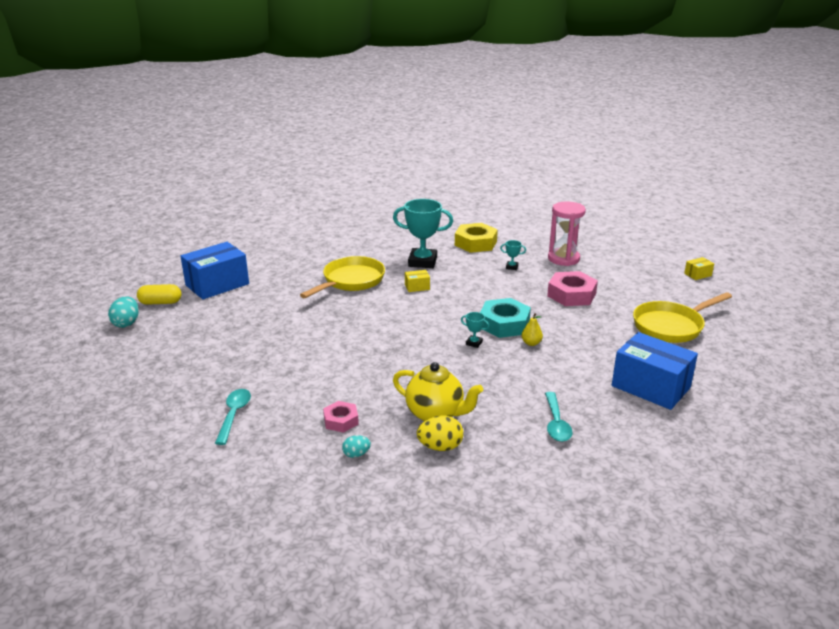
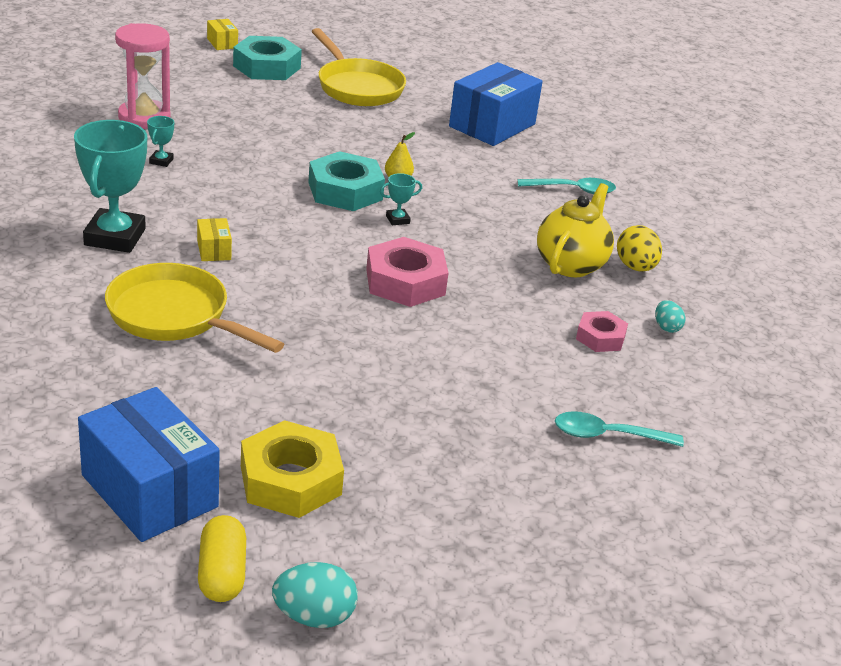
camera: 95 degrees left, 5 degrees up
(474, 343) = (397, 219): turquoise trophy -> turquoise trophy turned 45 degrees clockwise
(475, 243) = (54, 180): yellow nut -> yellow nut (290, 480)
(571, 295) = (264, 131): pink nut -> pink nut (405, 282)
(673, 291) = (267, 67): none -> turquoise nut

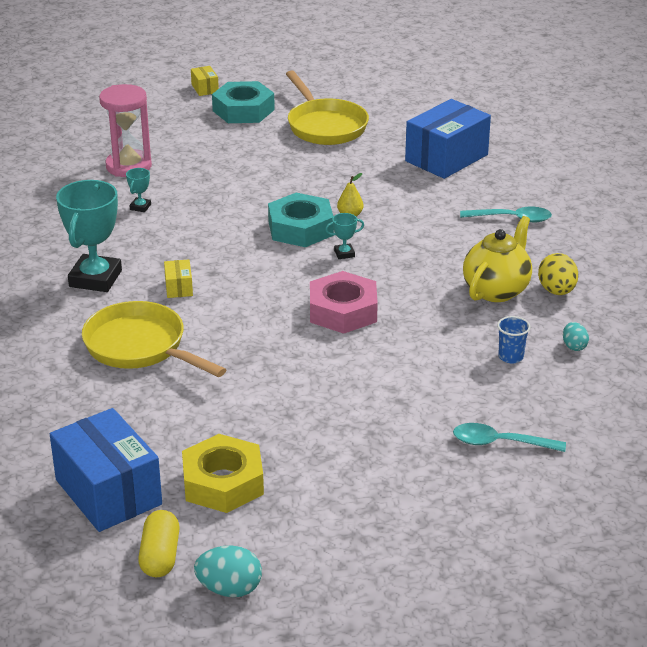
camera: 10 degrees right, 0 degrees up
(600, 337) = (511, 357): pink nut -> blue cup

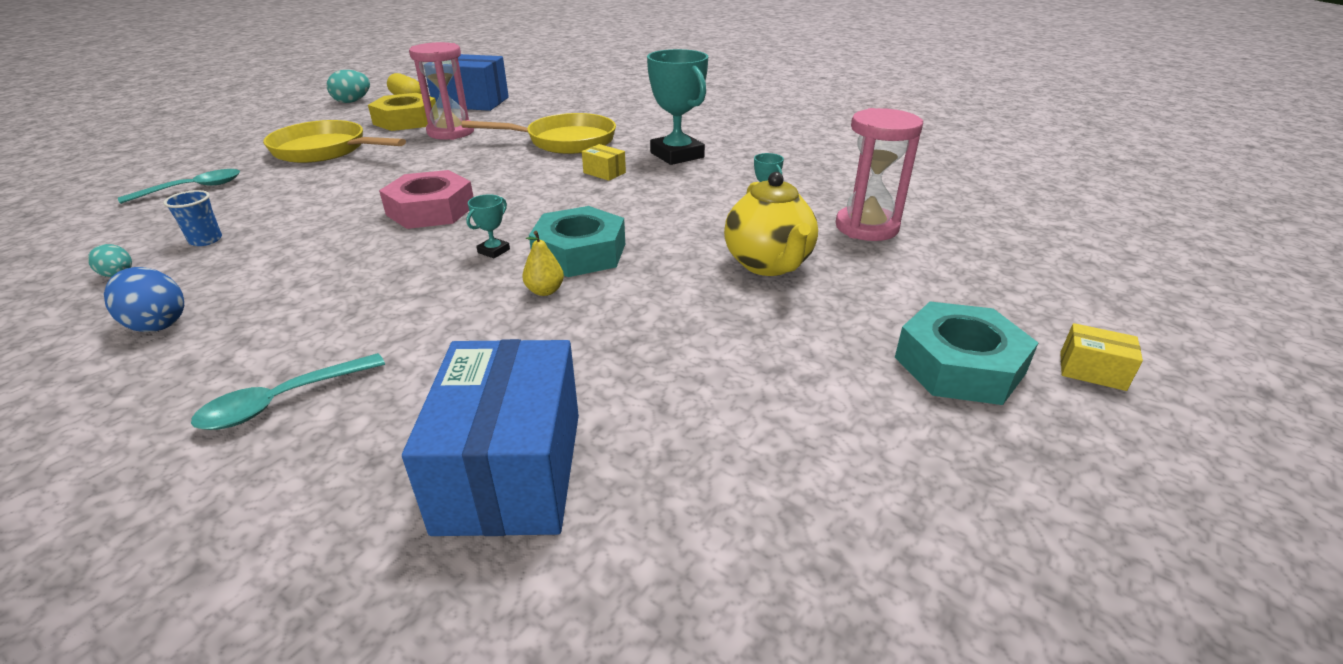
camera: 135 degrees right, 0 degrees up
(210, 425) = (451, 132): none -> pink hourglass
(325, 126) = (806, 411): yellow pan -> yellow pan (325, 150)
(496, 290) = (256, 290): yellow teapot -> yellow teapot (768, 264)
(556, 291) = (158, 323): yellow egg -> blue egg

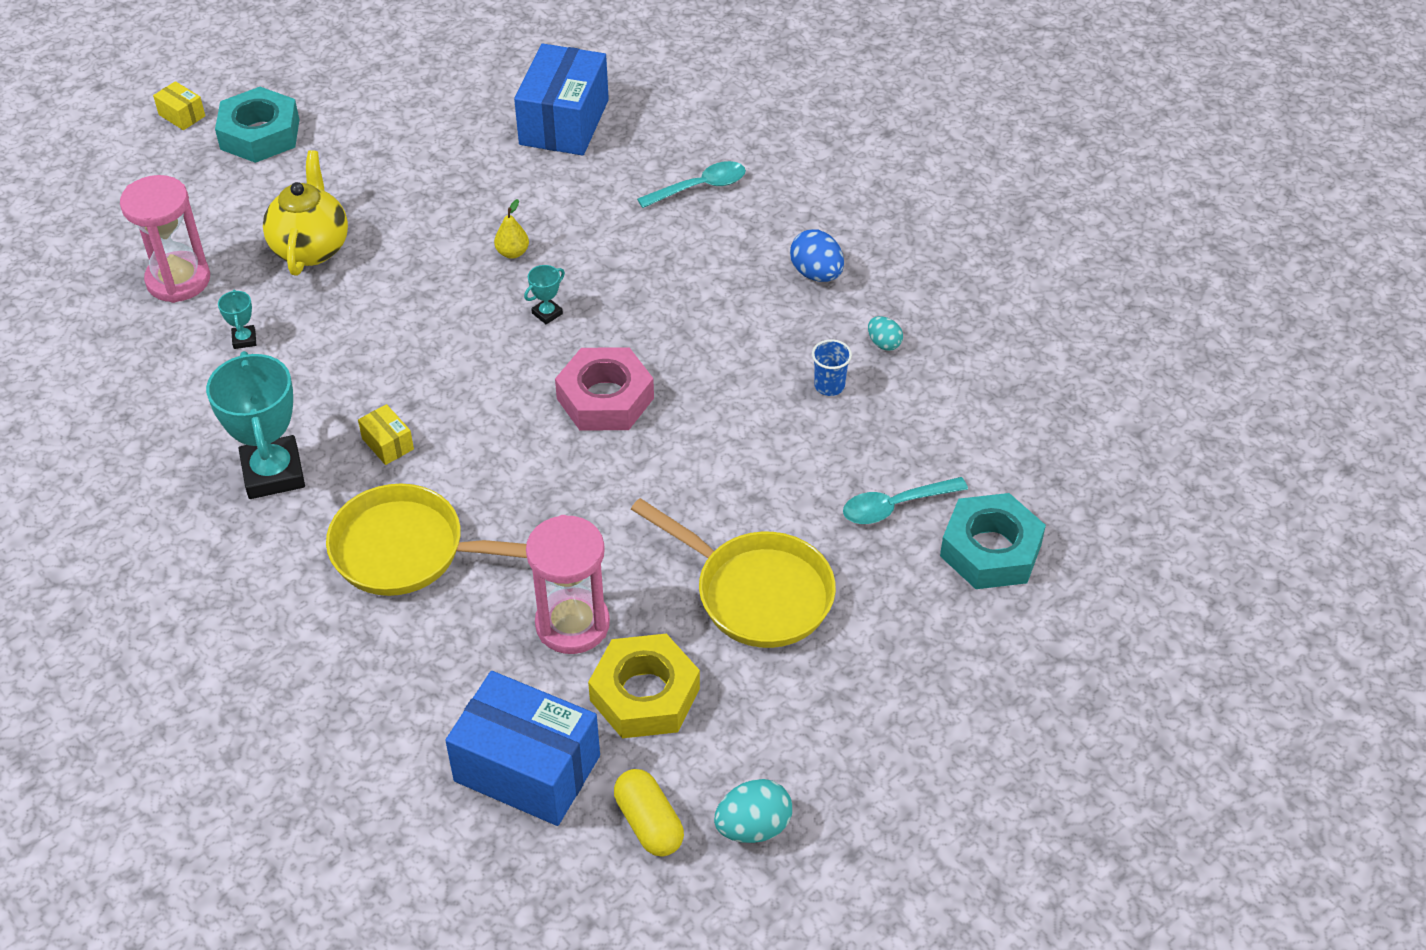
camera: 165 degrees left, 15 degrees up
(579, 253) = (468, 295): turquoise nut -> turquoise nut (990, 550)

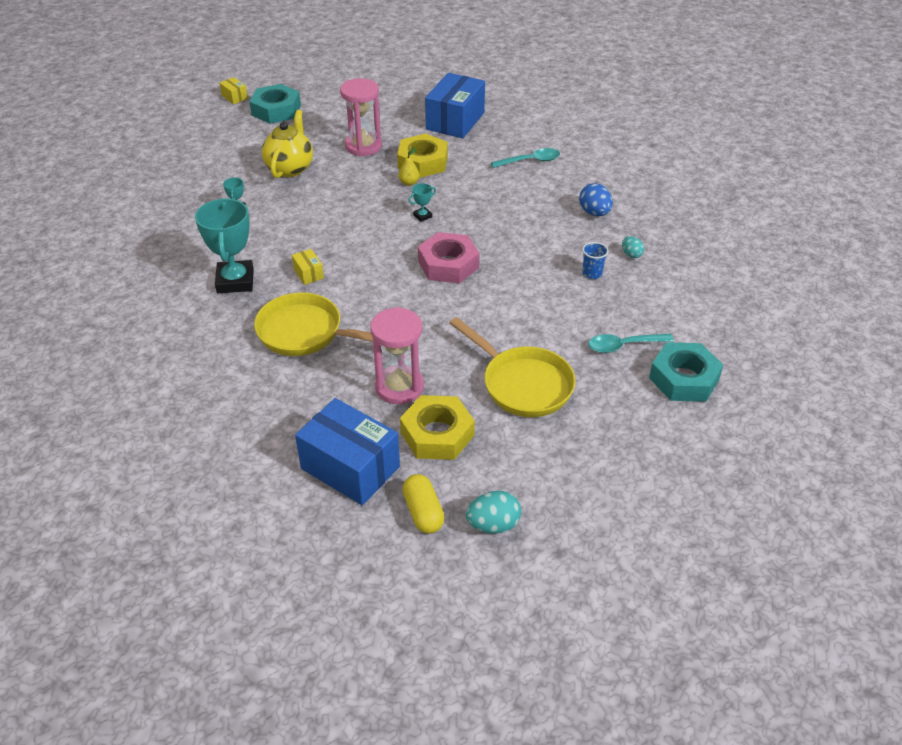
camera: 10 degrees right, 5 degrees down
(178, 280) = (208, 176): pink hourglass -> pink hourglass (363, 146)
(527, 210) = (423, 162): none -> yellow nut

